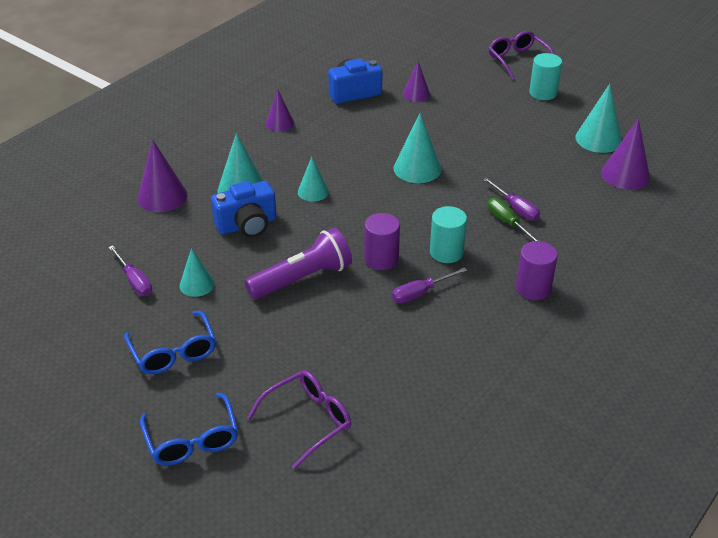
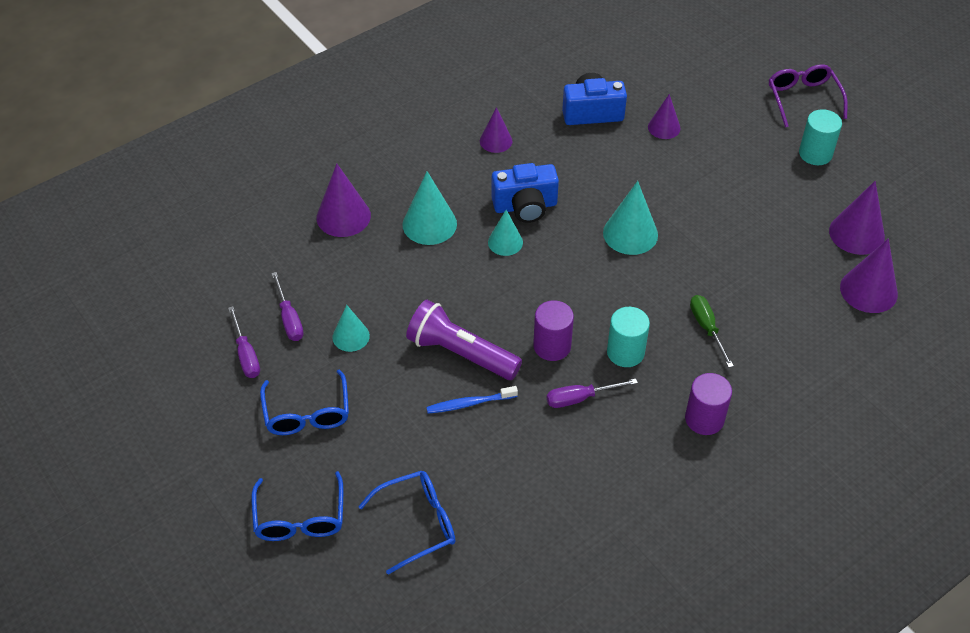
camera: 15 degrees right, 10 degrees up
(247, 225) = (422, 272): blue camera -> blue camera (525, 206)
(302, 279) = (461, 353): purple flashlight -> purple flashlight turned 135 degrees counterclockwise
(308, 420) = (418, 523): purple glasses -> blue glasses
(323, 315) = (469, 403): none -> blue toothbrush
(516, 208) = (723, 310): purple screwdriver -> purple screwdriver (246, 354)
(598, 139) = (856, 233): turquoise cone -> purple cone

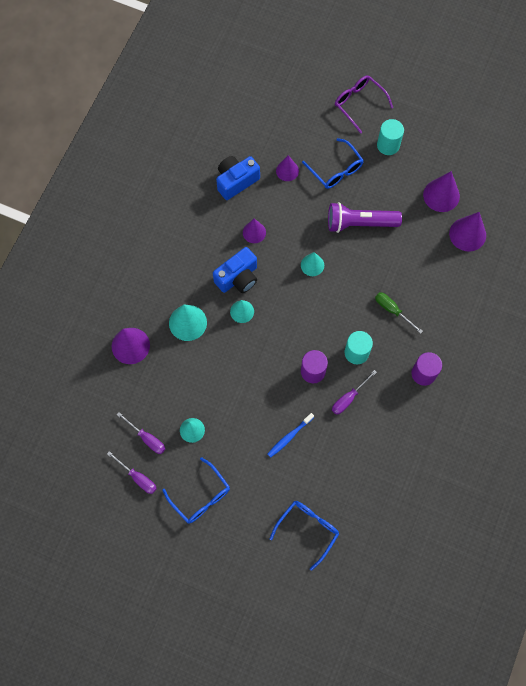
camera: 30 degrees left, 20 degrees up
(300, 518) = (241, 565): blue glasses -> blue glasses (336, 170)
(461, 353) = (264, 405): purple flashlight -> purple flashlight (360, 223)
(496, 141) = (189, 236): purple cone -> purple cone (254, 232)
(630, 233) = (312, 265): turquoise cone -> turquoise cone, size x0.64

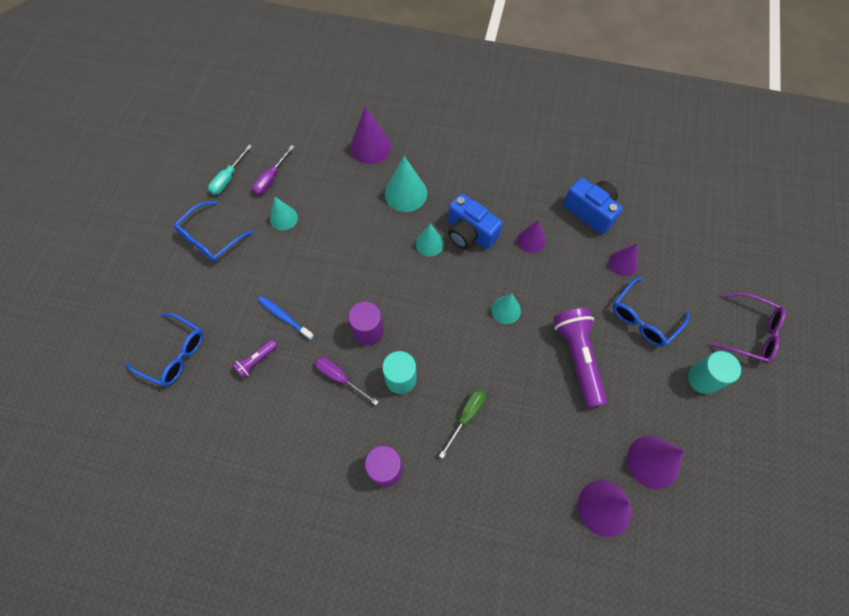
camera: 80 degrees right, 5 degrees down
(138, 477) = (228, 178): purple screwdriver -> turquoise screwdriver
(324, 462) = (256, 361): none -> purple flashlight
(359, 103) = (750, 333): purple glasses -> purple glasses turned 75 degrees clockwise

